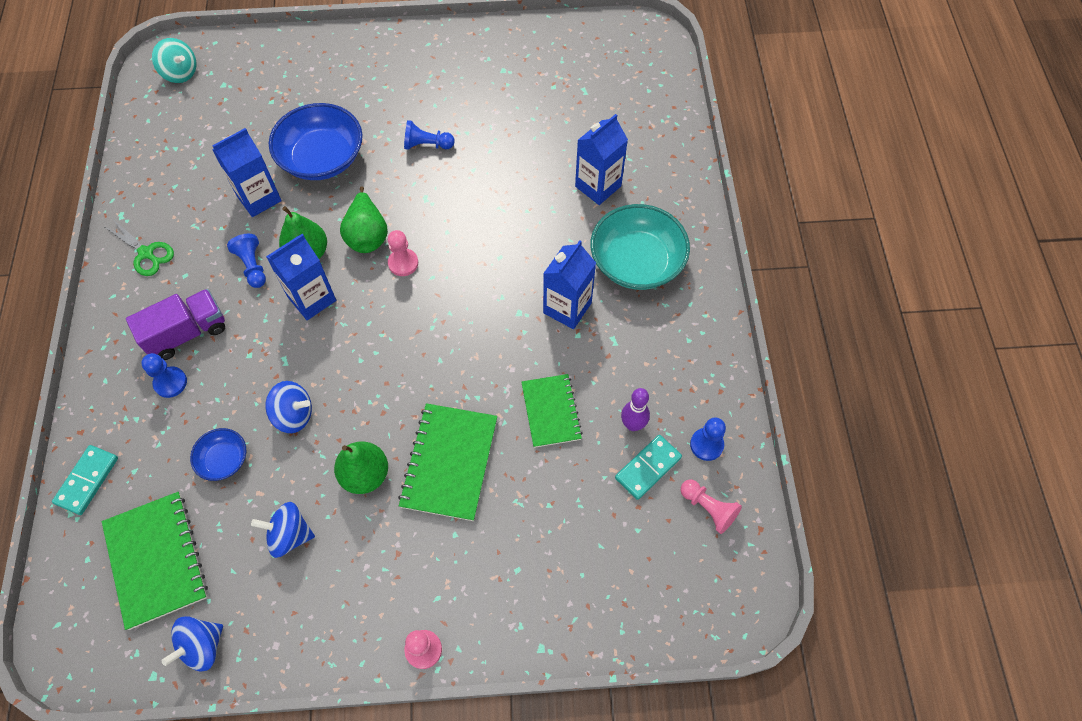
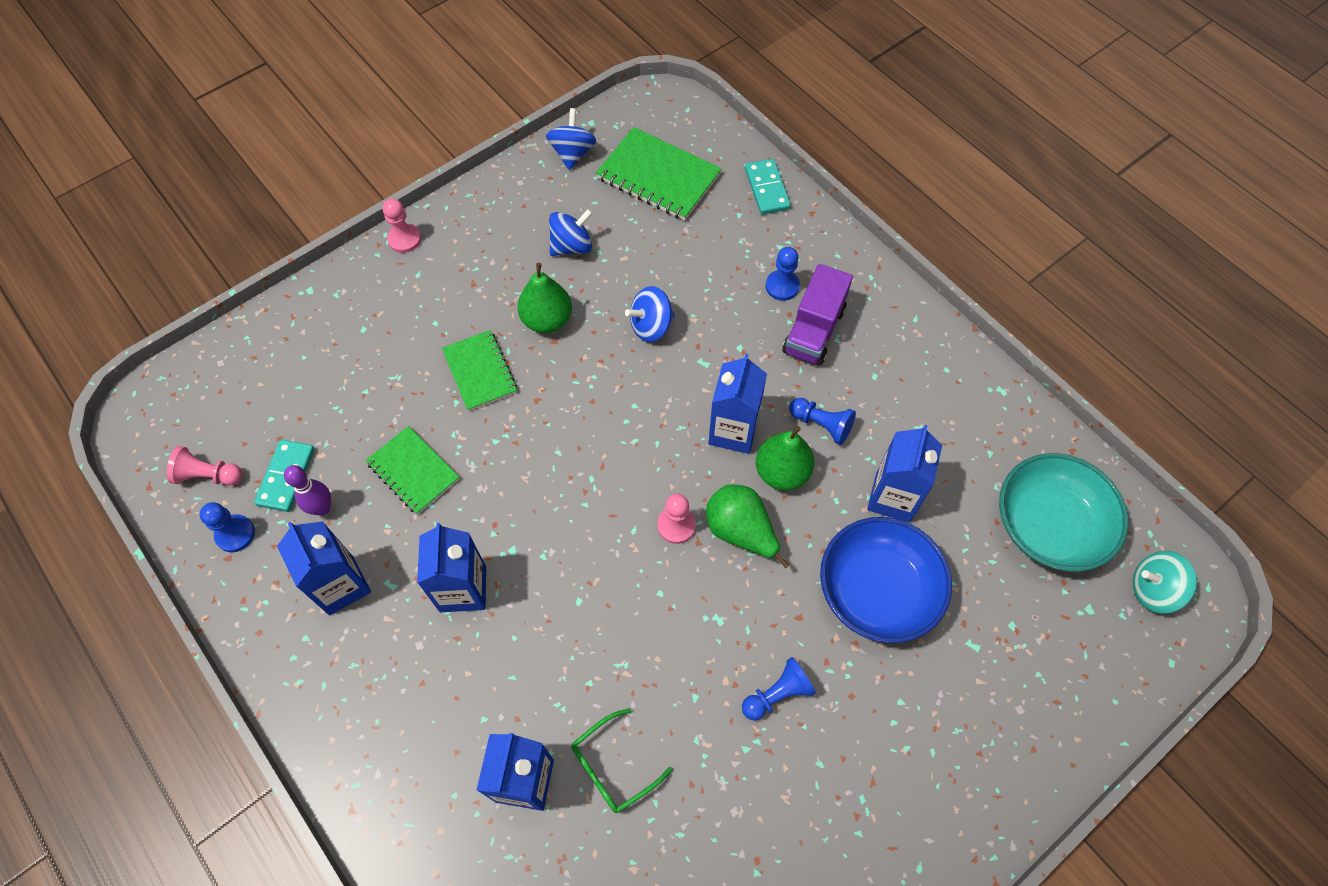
camera: 145 degrees right, 0 degrees up
(146, 253) = (933, 372): green scissors -> none
(224, 460) = (676, 262): blue bowl -> none
(449, 462) = (480, 371): green notebook -> green notebook, size x0.66
(544, 165) = (613, 767): none -> green glasses
(637, 262) = (415, 700): turquoise bowl -> turquoise bowl (1049, 525)
(647, 360) = (341, 585): none -> blue carton

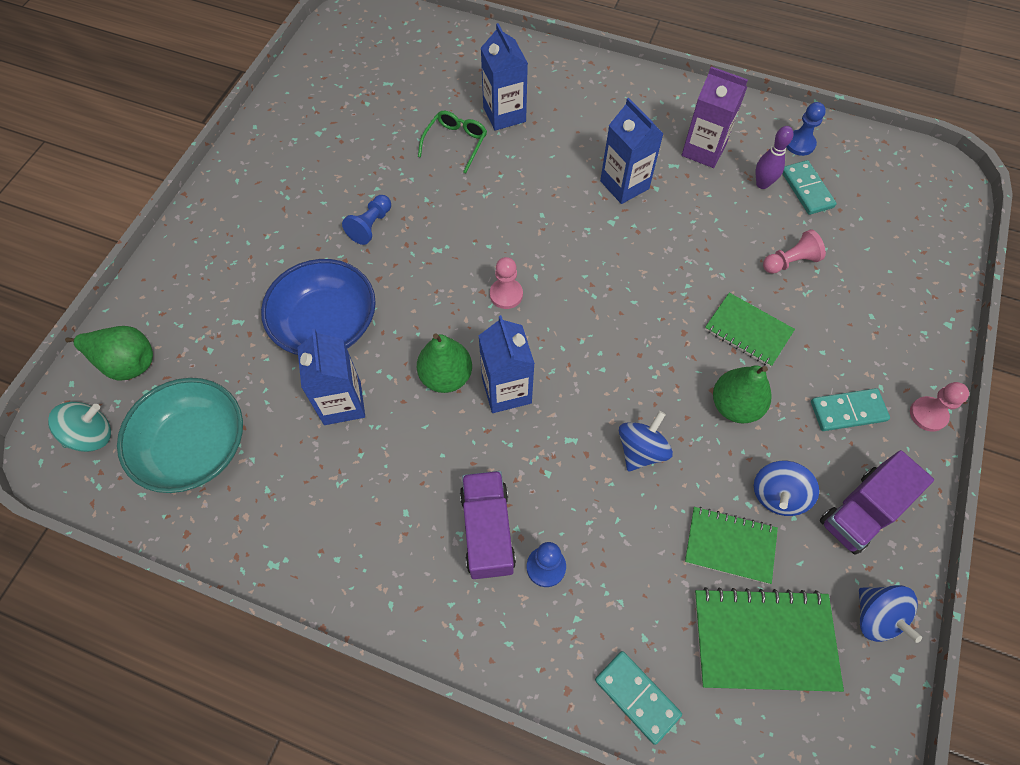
camera: 150 degrees right, 0 degrees up
(209, 475) = (857, 165): pink pawn -> pink pawn (790, 261)
(341, 585) = (703, 150): blue carton -> purple carton
(413, 471) = (726, 235): green notebook -> green notebook (730, 545)
(462, 272) = (848, 411): none -> turquoise domino
(521, 208) = (862, 511): none -> purple truck
(740, 531) = (454, 314): green pear -> green pear (126, 363)
(821, 424) = (433, 436): blue pawn -> none

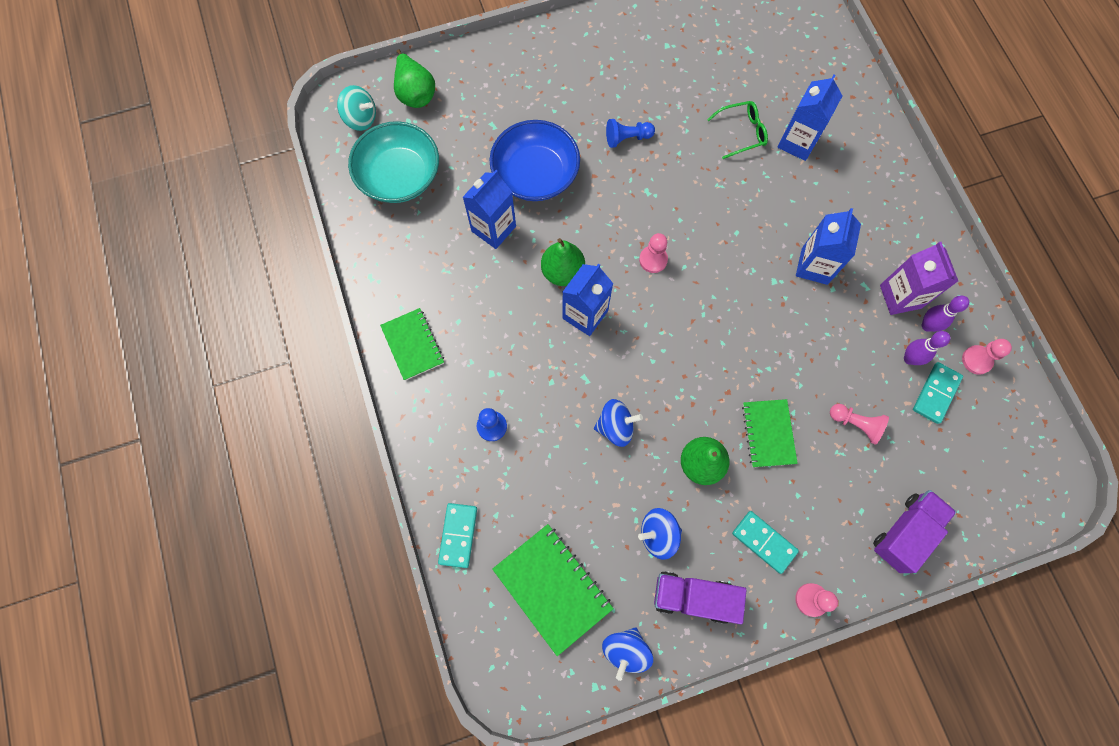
camera: 50 degrees right, 10 degrees up
(487, 531) = (485, 376): purple truck -> purple truck (905, 532)
(730, 545) = (597, 527): green notebook -> green notebook (413, 345)
(744, 152) = (927, 326): none -> purple bowling pin
(799, 144) = (976, 360): blue pawn -> pink pawn

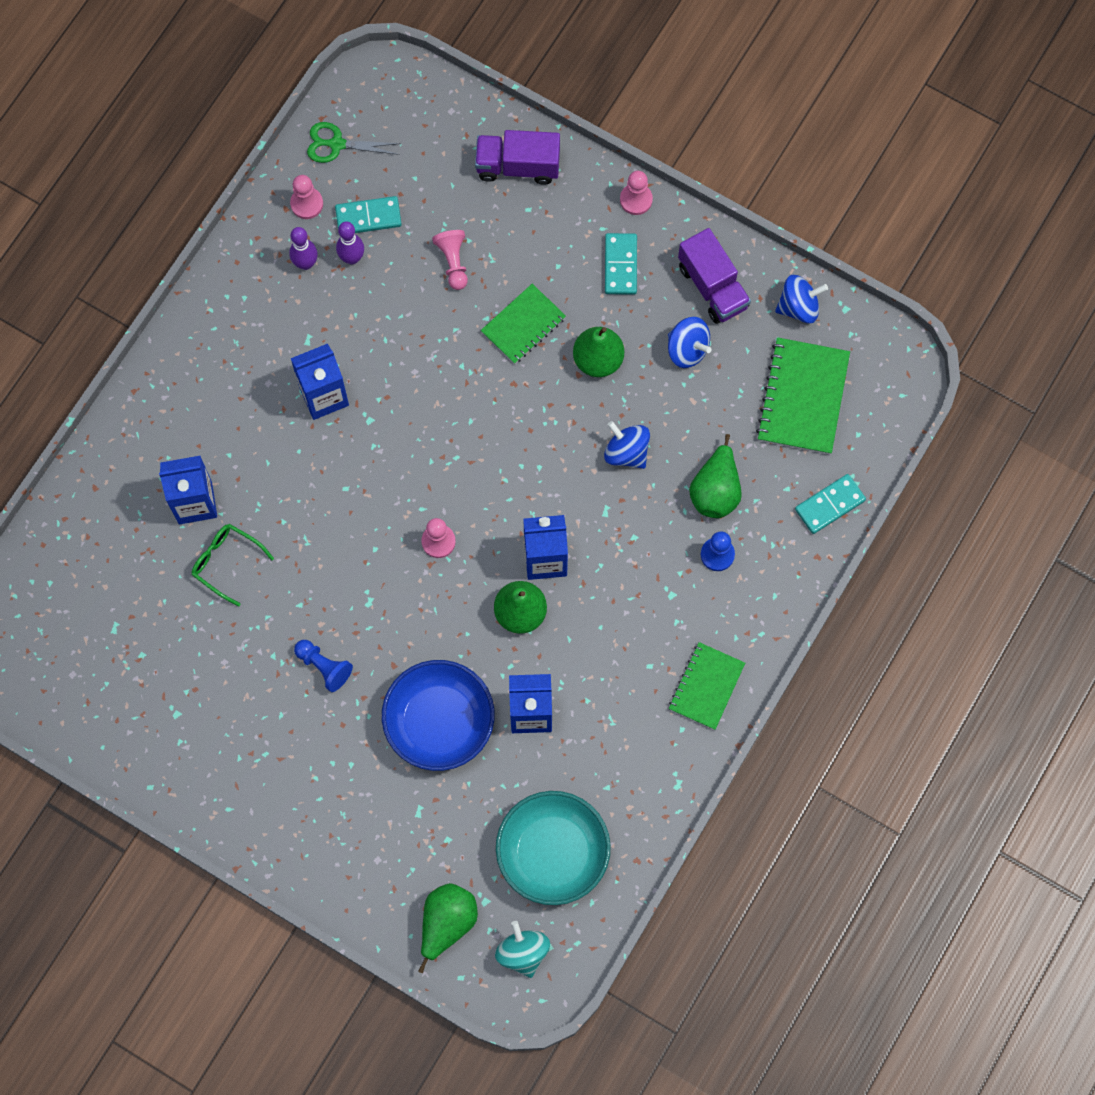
camera: 130 degrees left, 0 degrees up
(537, 464) = (715, 491): none -> green pear
(900, 296) = (294, 303): purple carton -> none
(1014, 416) = (337, 144): none -> green scissors

